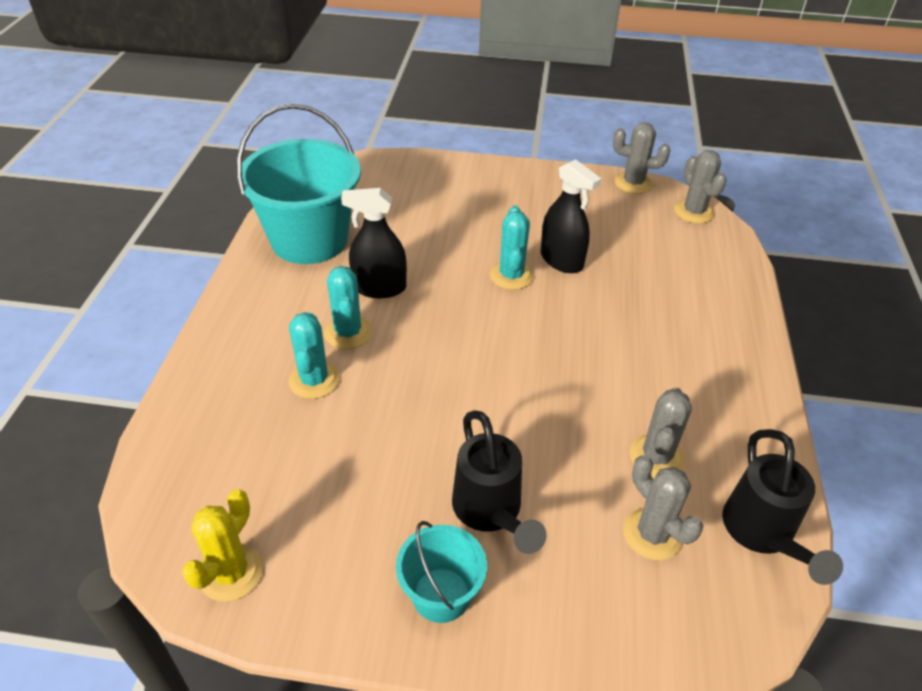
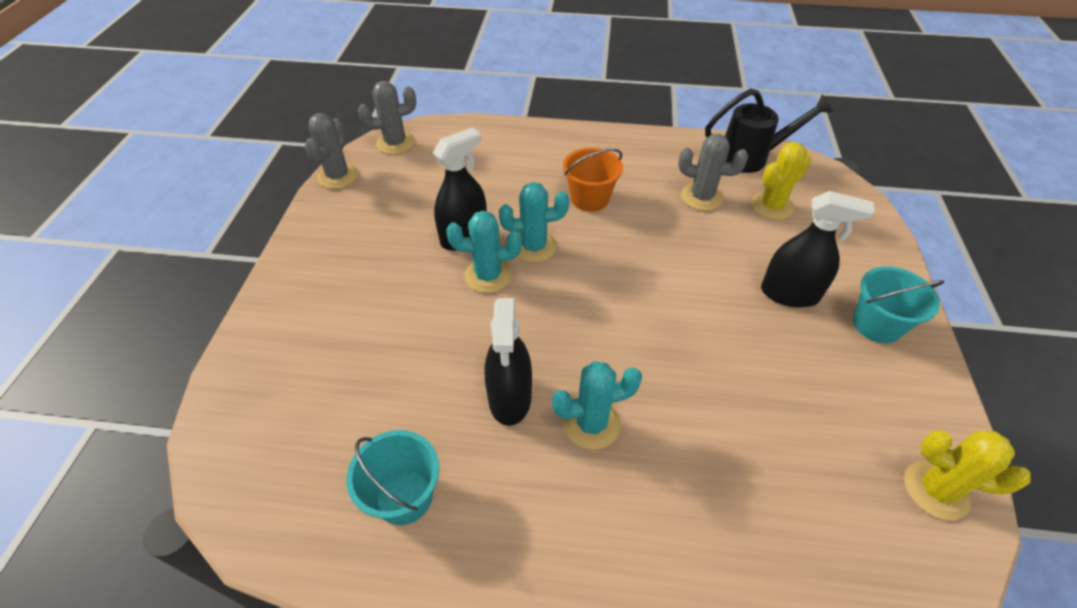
camera: 90 degrees left, 5 degrees up
(309, 240) = (404, 496): turquoise bucket -> turquoise bucket, size x0.51
(314, 380) = (673, 450): turquoise cactus -> turquoise cactus (534, 247)
(491, 513) = (789, 294): black watering can -> black spray bottle
(634, 351) = (590, 198): none -> orange bucket
(652, 534) = (772, 206): grey cactus -> yellow cactus

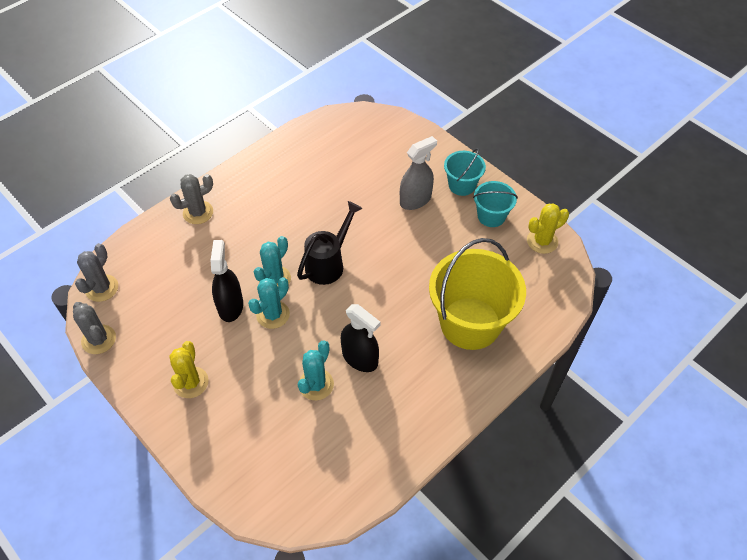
camera: 50 degrees left, 5 degrees up
(404, 496) = (371, 437): turquoise bucket -> turquoise bucket (491, 216)
(590, 198) = (267, 226): orange bucket -> none
(591, 423) = (405, 335): turquoise cactus -> turquoise cactus (316, 384)
(692, 492) = (470, 323): none -> yellow bucket
(701, 197) = (321, 178): grey cactus -> grey cactus (198, 212)
(751, 157) = (319, 132): black watering can -> black watering can (329, 263)
(772, 206) = (359, 156): yellow cactus -> yellow cactus (191, 382)
(789, 294) = (415, 200): black spray bottle -> grey spray bottle

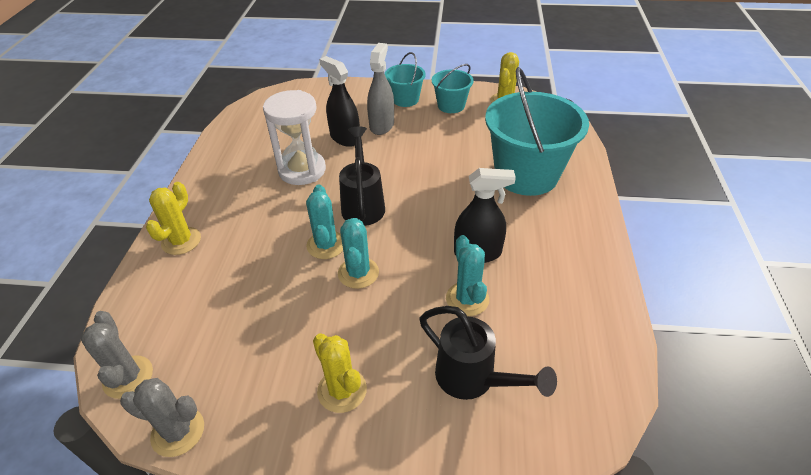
camera: 40 degrees left, 10 degrees down
(198, 212) = (181, 241): grey cactus -> yellow cactus
(230, 306) = (306, 294): black spray bottle -> black spray bottle (345, 138)
(262, 436) = (474, 379): none -> black watering can
(318, 205) = (302, 170): none -> white hourglass
(470, 323) = (526, 175): yellow bucket -> turquoise bucket

